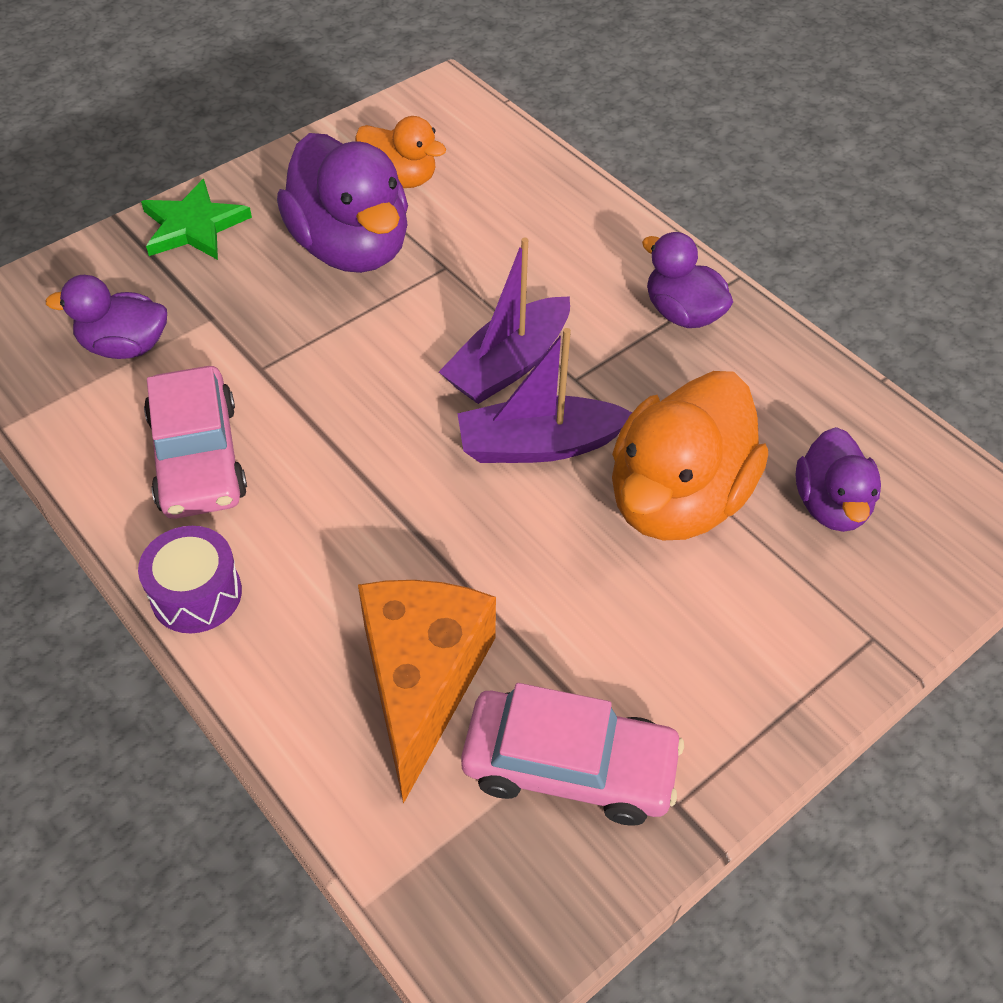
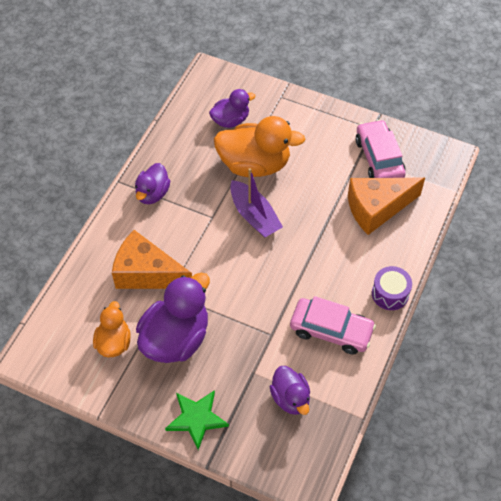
camera: 115 degrees left, 5 degrees up
(198, 457) = (331, 330): pink car -> pink car turned 60 degrees clockwise
(504, 252) = (147, 273): none -> orange cheese
(508, 364) = (217, 243): purple boat -> none

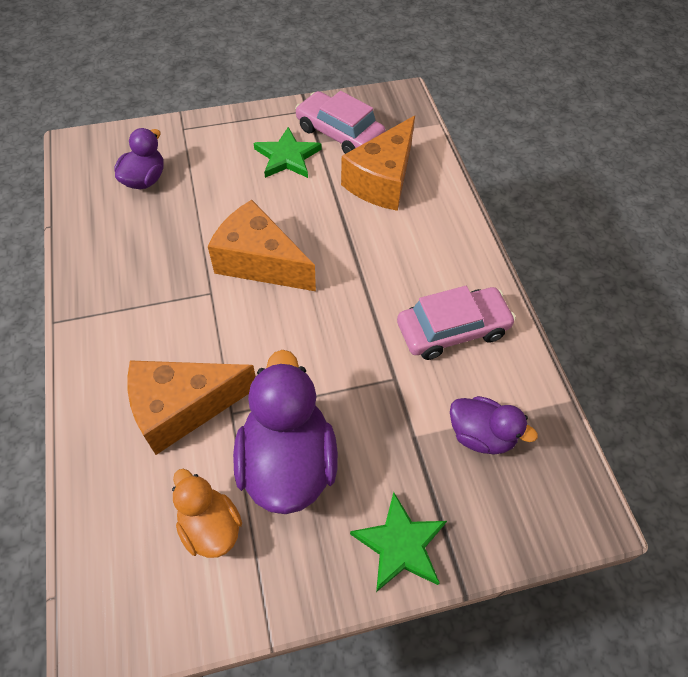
camera: 40 degrees left, 0 degrees up
(152, 193) = (112, 310): purple duck -> none
(254, 164) = (212, 209): orange duck -> none
(254, 216) = (259, 262): purple boat -> orange cheese
(330, 155) = (287, 157): none -> green star
(390, 293) = (473, 254): purple drum -> none

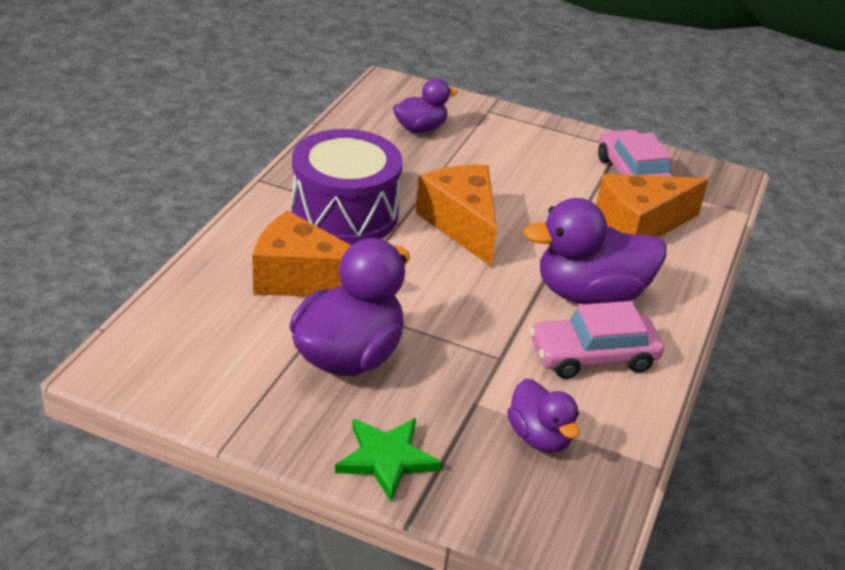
camera: 35 degrees right, 20 degrees down
(159, 312) = (345, 213): none -> purple drum
(210, 526) = (249, 357): orange duck -> none
(287, 157) = (563, 169): green star -> none
(403, 271) = (590, 294): none -> purple duck
(452, 329) = (593, 356): pink car -> pink car turned 150 degrees clockwise

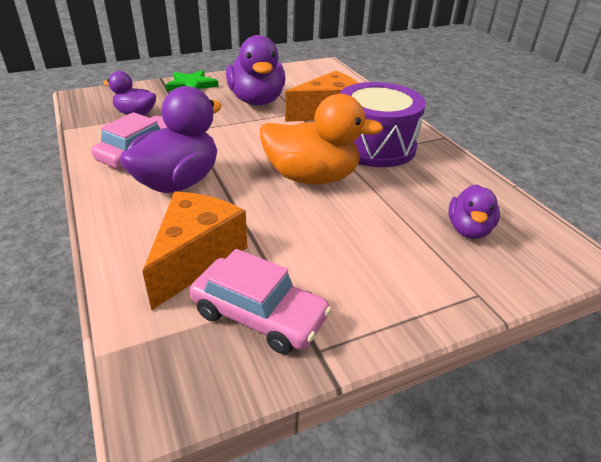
camera: 135 degrees right, 0 degrees up
(462, 224) = (312, 177): orange cheese -> orange duck

